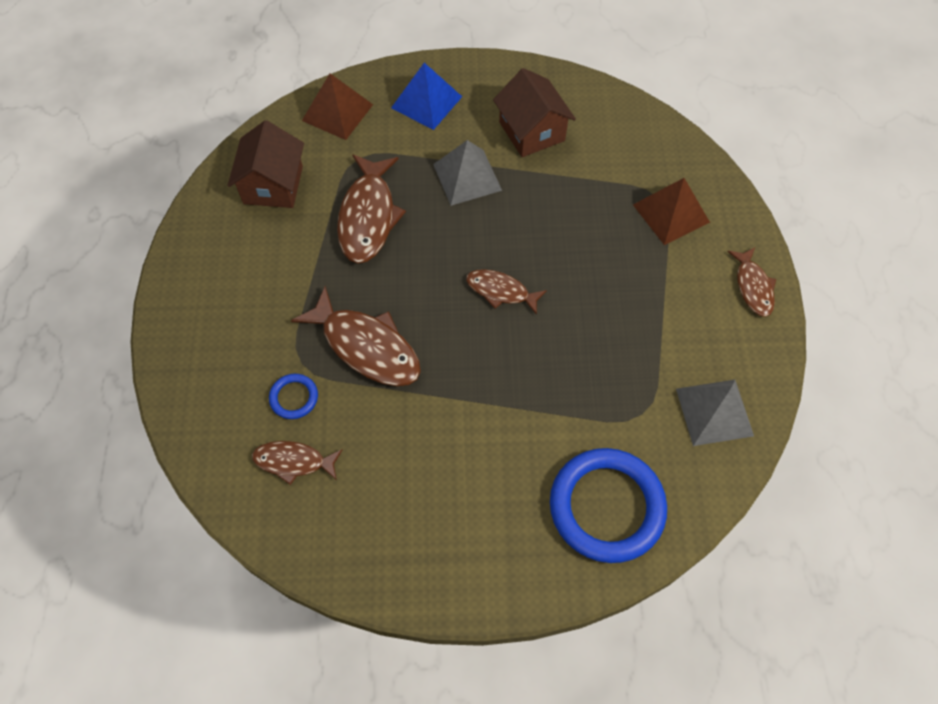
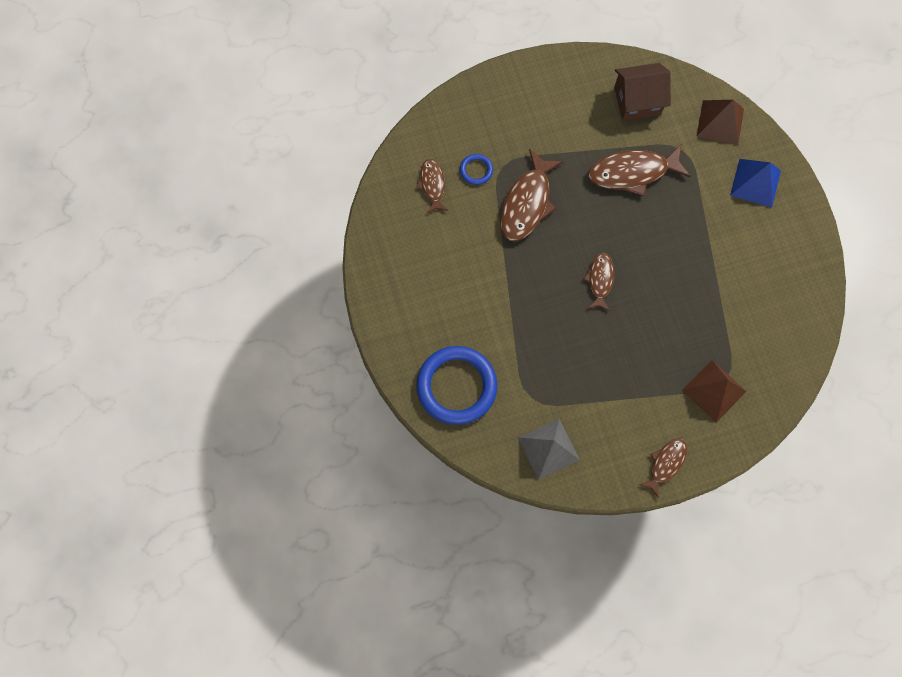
camera: 75 degrees right, 10 degrees up
(467, 177) = (693, 231): grey pyramid -> none
(531, 131) = (756, 268): brown house -> none
(753, 287) = (665, 464): brown fish -> brown fish turned 150 degrees clockwise

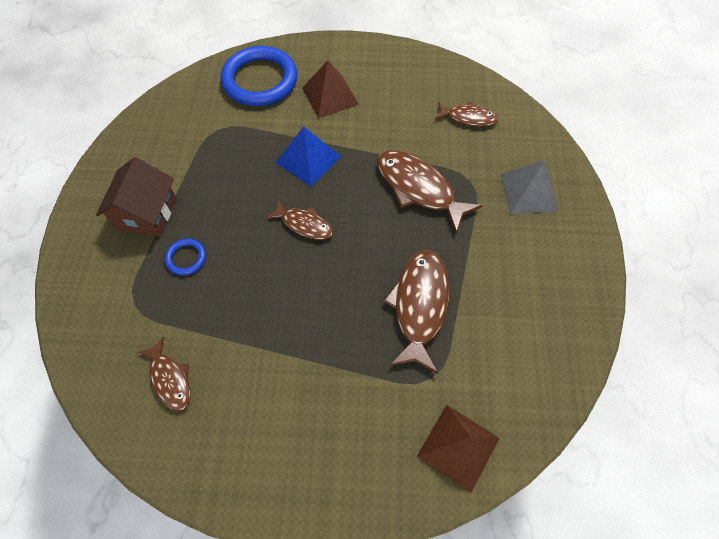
camera: 110 degrees right, 10 degrees down
(476, 170) = (473, 157): blue ring -> blue ring (186, 258)
(548, 448) = (165, 126): grey pyramid -> grey pyramid (528, 192)
(637, 101) = (518, 350): brown house -> brown house (147, 213)
(665, 464) = (90, 212): brown fish -> brown fish (170, 379)
(714, 391) = (129, 286): brown pyramid -> brown pyramid (330, 96)
(755, 183) = (352, 454): blue pyramid -> blue pyramid (308, 159)

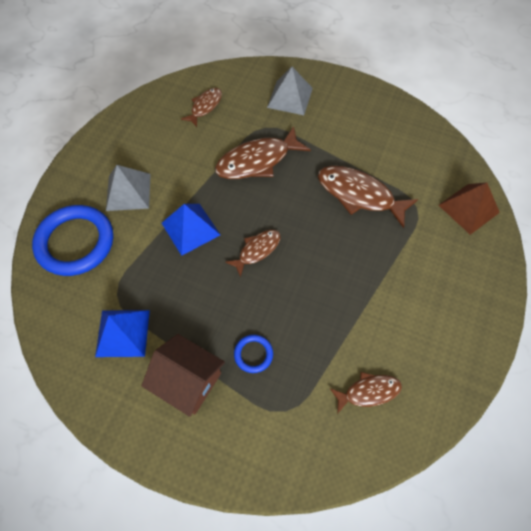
camera: 70 degrees left, 0 degrees up
(181, 148) = (122, 333): none -> blue pyramid
(330, 96) = (128, 192): brown pyramid -> grey pyramid

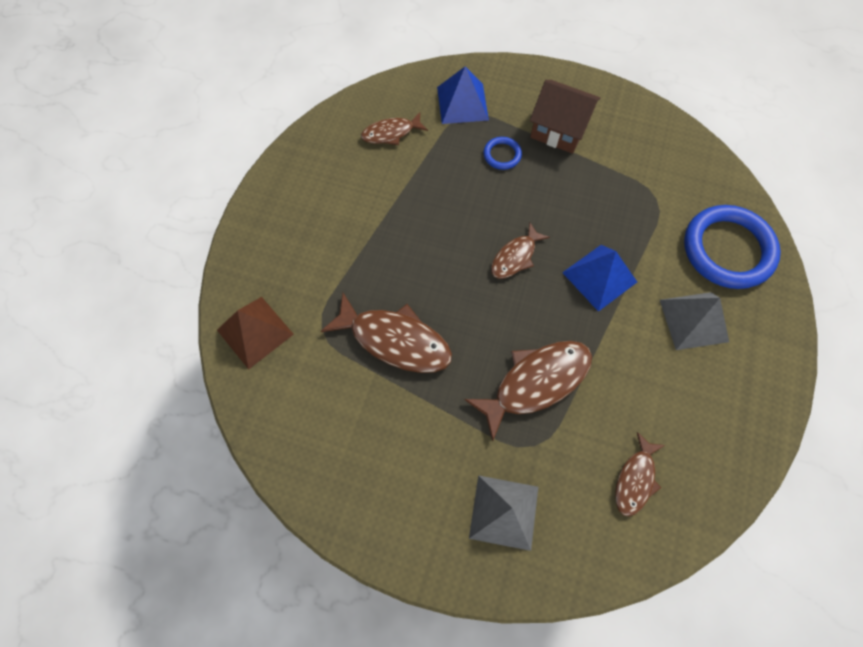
camera: 175 degrees right, 5 degrees up
(122, 333) = (635, 163): blue pyramid -> blue pyramid (462, 103)

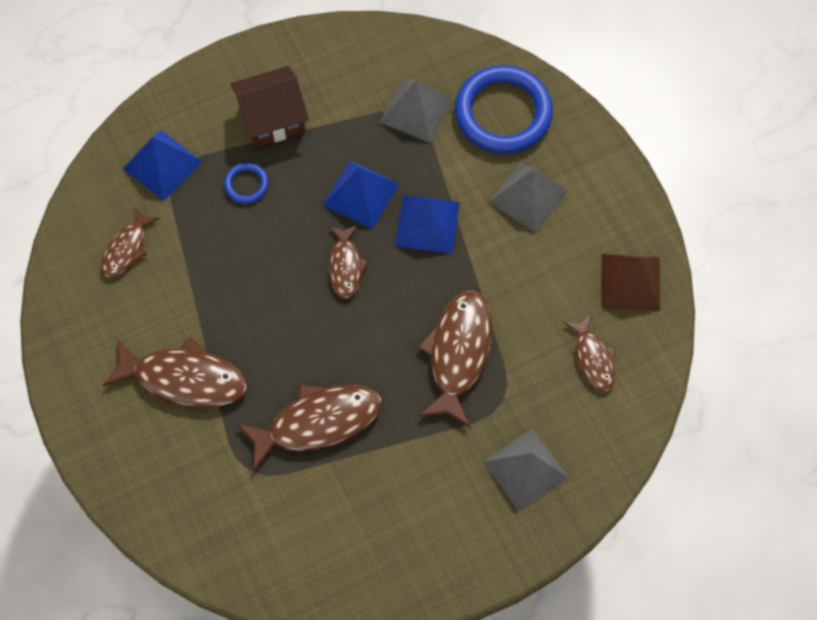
camera: 45 degrees left, 0 degrees up
(255, 332) = (196, 524): brown pyramid -> brown pyramid (630, 282)
(343, 237) = (184, 378): none -> brown fish
(571, 220) = (360, 194): none -> blue pyramid
(663, 198) = (416, 110): none -> grey pyramid

